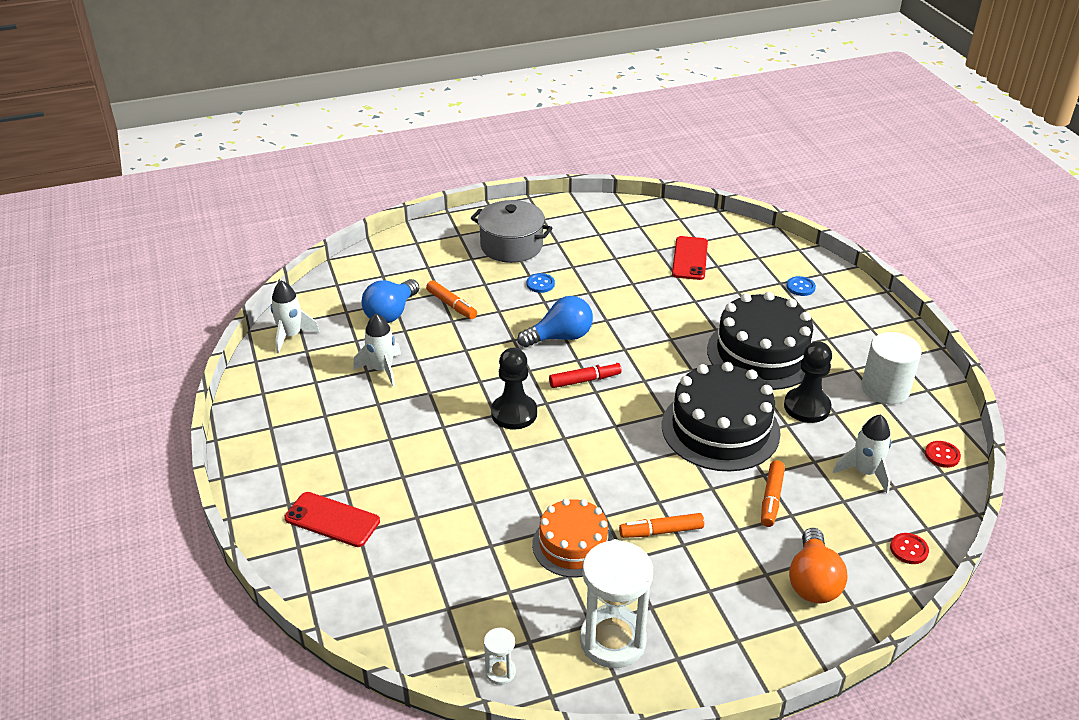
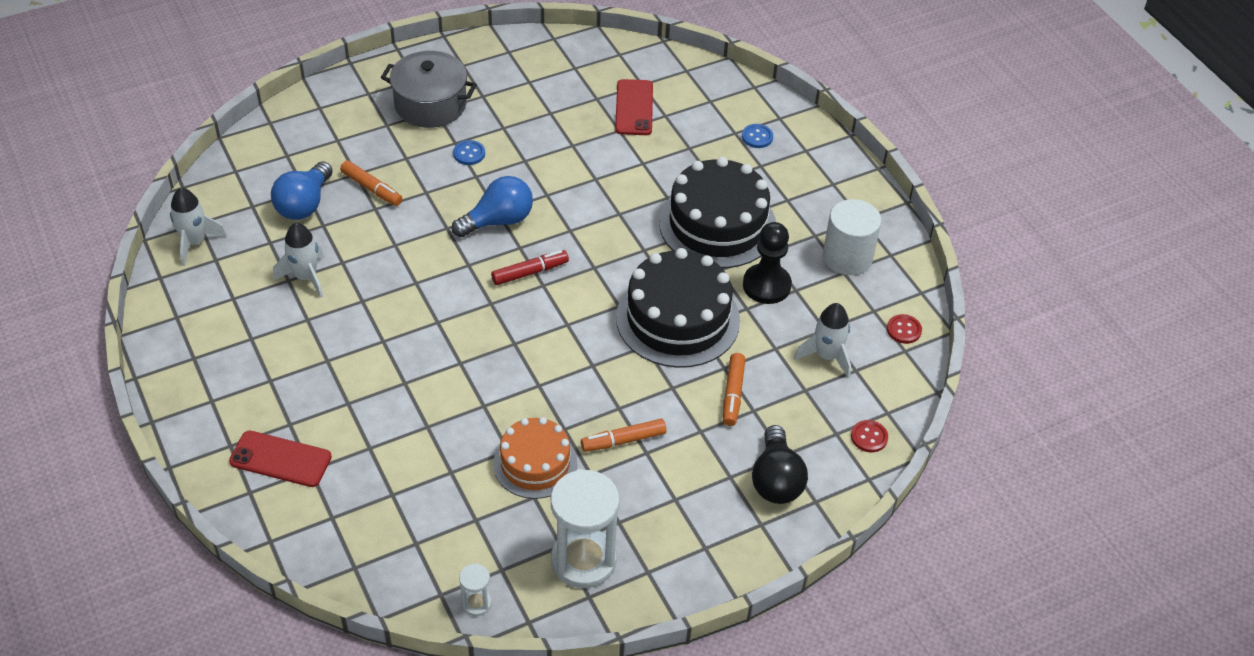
camera: 10 degrees left, 10 degrees up
(514, 413) = (457, 319): black pawn -> none
(813, 581) = (776, 480): orange light bulb -> black light bulb

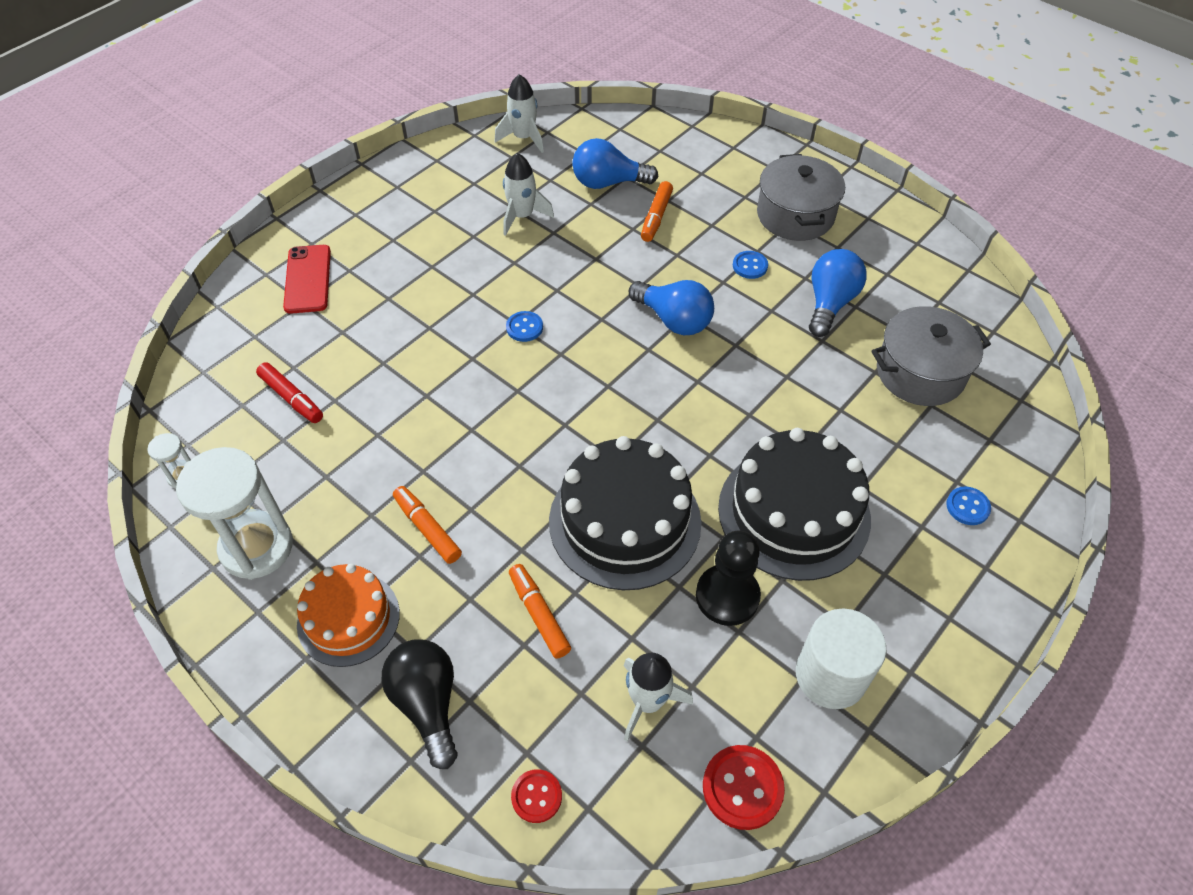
camera: 70 degrees right, 5 degrees up
(446, 317) = (524, 327): none -> blue button
(530, 272) = (618, 369): red marker -> red marker (291, 398)
(535, 463) = (368, 462): orange cake -> orange cake (348, 618)
(538, 125) = (830, 303): none -> blue light bulb
(634, 108) = (920, 373): red phone -> grey pot
(733, 394) = (539, 614): orange marker -> orange marker turned 75 degrees clockwise
(776, 480) = (427, 704): black light bulb -> black light bulb turned 90 degrees clockwise
(904, 330) = (742, 788): red button -> red button, size x1.59

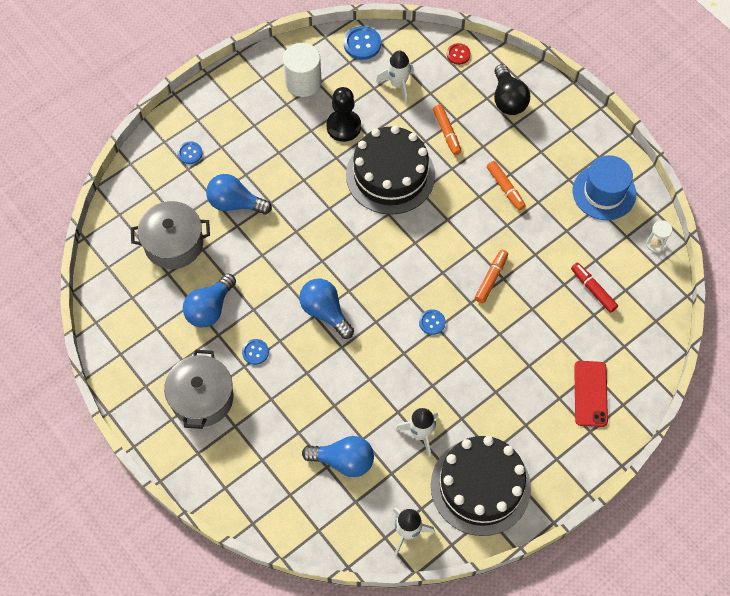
camera: 170 degrees left, 10 degrees up
(257, 547) = (604, 192): white hourglass -> blue hat
(348, 618) = (549, 146): orange cake -> none
(656, 217) = (313, 414): orange marker -> orange marker (491, 279)
(742, 788) = (362, 44): red button -> blue button
(793, 512) = (291, 165): black cake -> black cake (480, 486)
(857, 440) = (235, 203): none -> blue light bulb

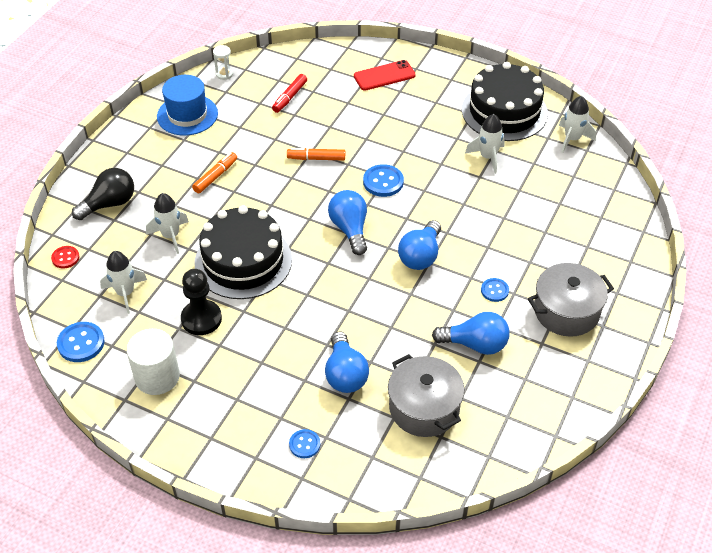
camera: 115 degrees left, 15 degrees down
(343, 461) = (547, 194): blue light bulb -> blue light bulb (350, 229)
(432, 322) = (383, 182): blue button -> blue button, size x1.59
(446, 132) = (170, 236): orange marker -> white rocket

